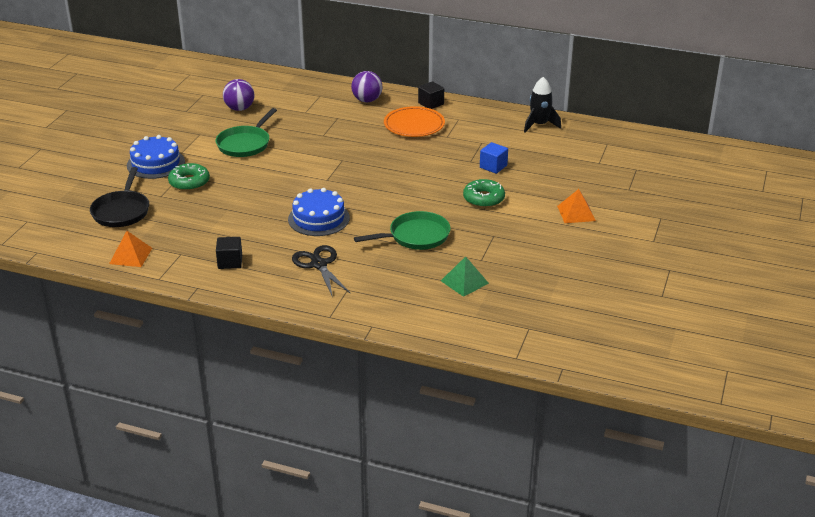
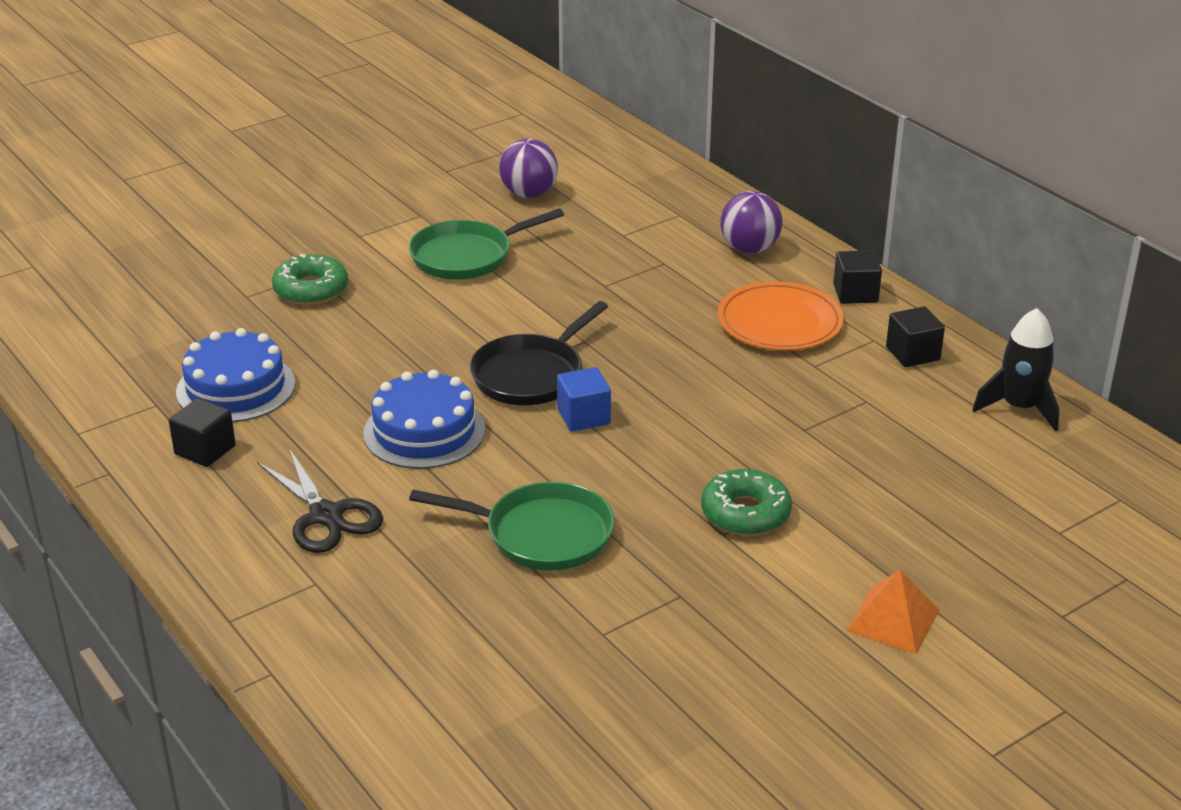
camera: 35 degrees right, 0 degrees up
(121, 211) = (165, 300): black pan -> black pan (531, 374)
(131, 256) = (89, 377): orange pyramid -> none
(156, 163) = (302, 240): blue cake -> blue cake (236, 388)
(319, 264) = (326, 515): black scissors -> black scissors turned 135 degrees clockwise
(464, 282) = (522, 664): green pyramid -> none
(479, 119) = (912, 354): none -> black cube
(493, 166) = (835, 456): blue cube -> blue cube (583, 417)

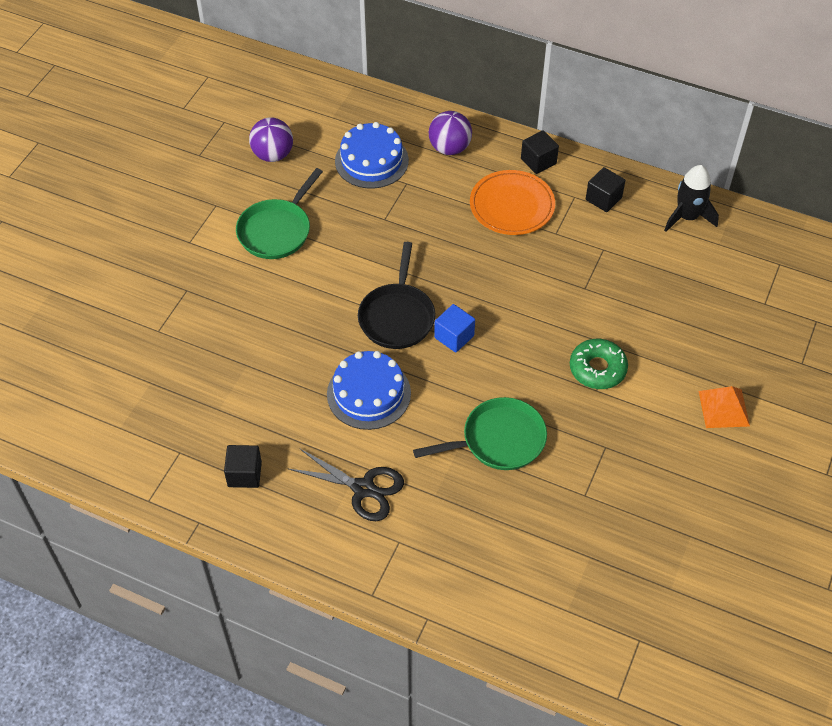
camera: 30 degrees left, 20 degrees up
(236, 388) = (220, 413): blue cake -> blue cake (371, 161)
(311, 290) = (197, 306): green donut -> none

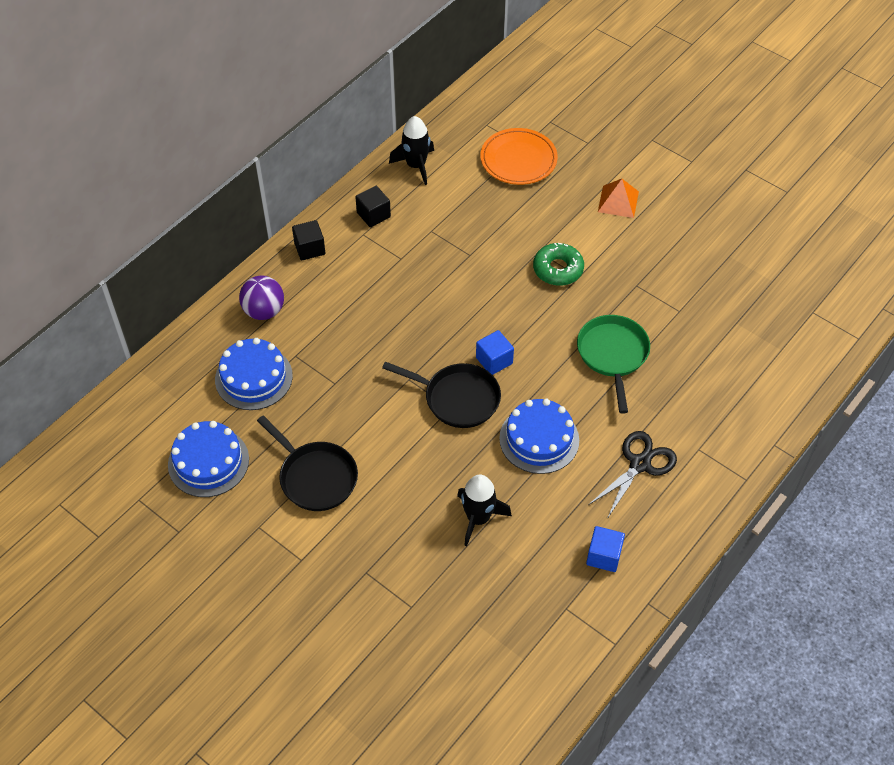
camera: 75 degrees left, 0 degrees up
(244, 474) = (604, 556): black cube -> blue cube
(263, 361) = (478, 518): none -> black rocket
(273, 155) = (208, 462): purple ball -> blue cake
(277, 230) = (315, 477): green pan -> black pan
(512, 206) = (356, 281): orange plate -> orange plate (518, 159)

